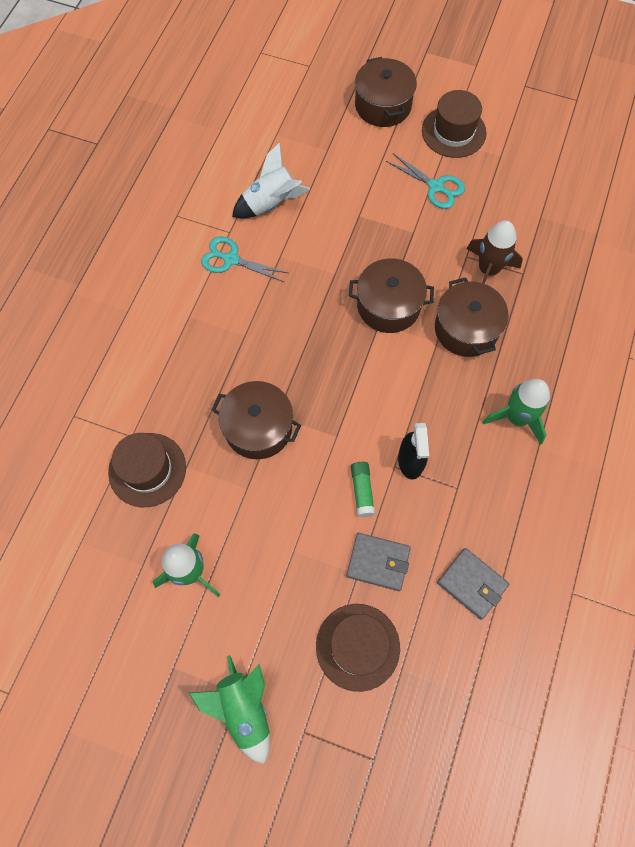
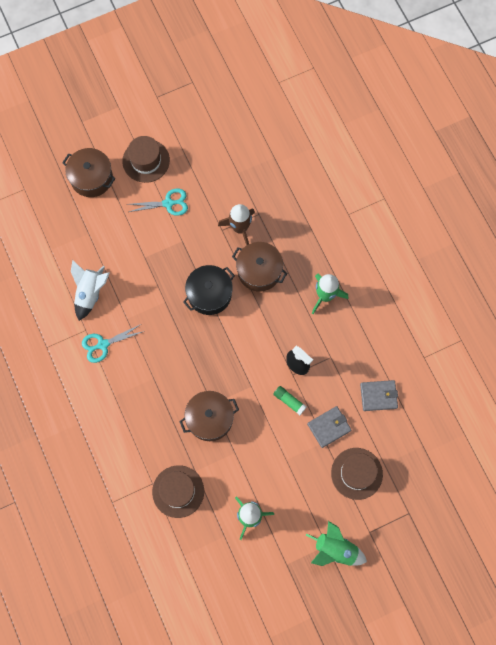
camera: 45 degrees left, 5 degrees up
(388, 306) = (209, 294): brown pot -> black pot

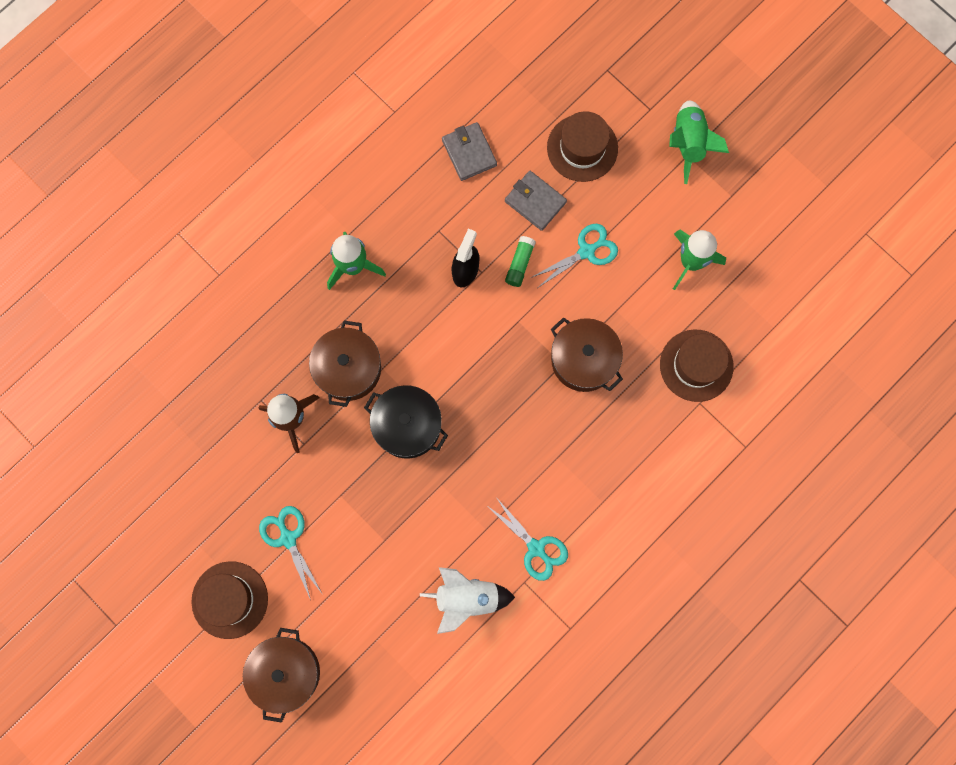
camera: 110 degrees left, 5 degrees up
(282, 448) = (586, 251): none -> turquoise scissors

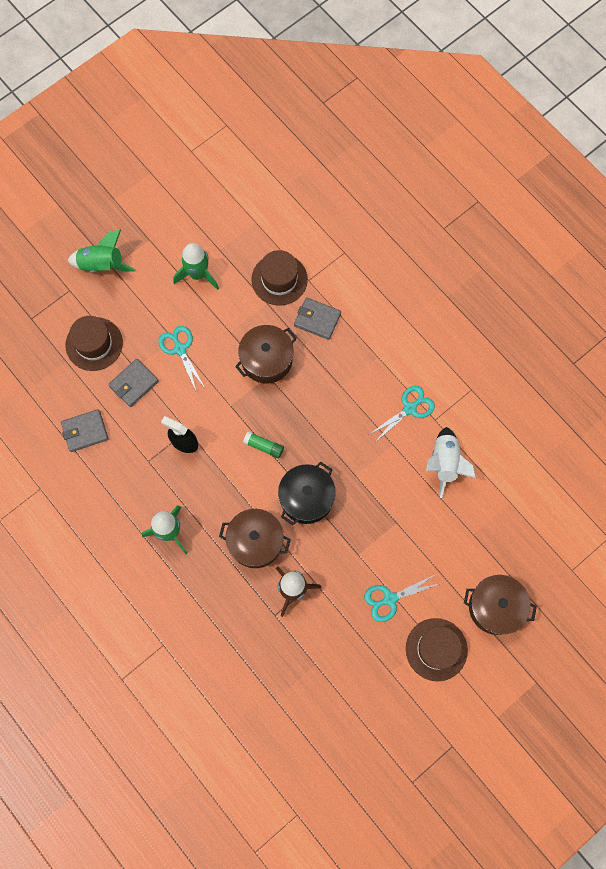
camera: 85 degrees left, 5 degrees down
(519, 264) = (184, 400): green glue stick -> green glue stick (264, 446)
(646, 419) = (317, 319): none -> grey wallet

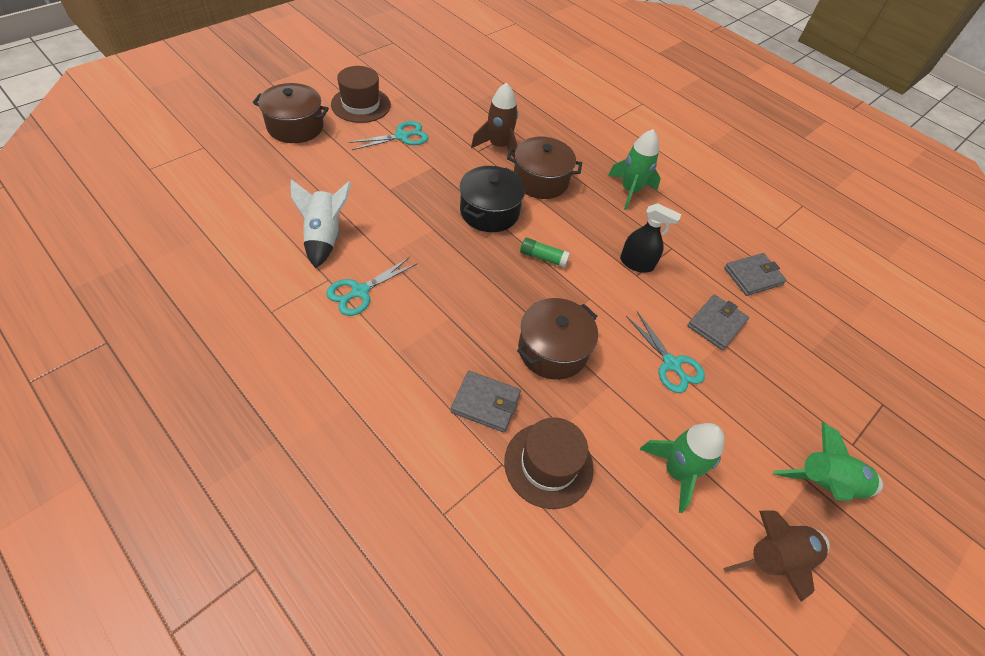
camera: 170 degrees right, 20 degrees down
(94, 344) = (785, 371): brown hat -> none
(153, 225) = (774, 559): none -> brown rocket

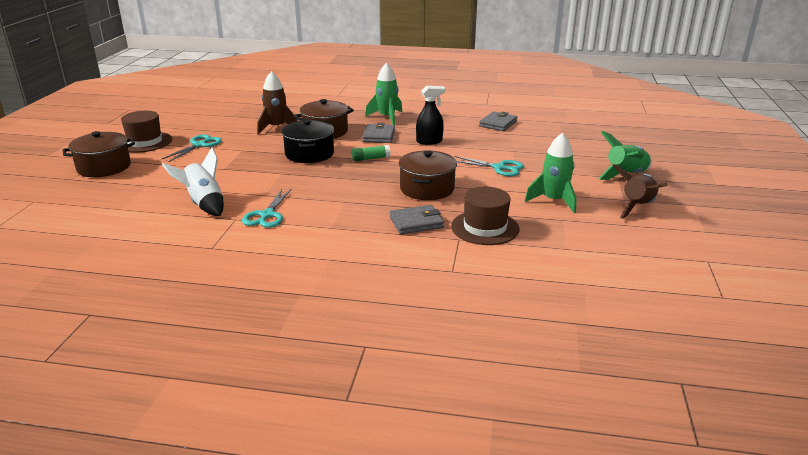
camera: 30 degrees left, 25 degrees down
(716, 324) = (502, 146): grey wallet -> grey wallet (379, 136)

